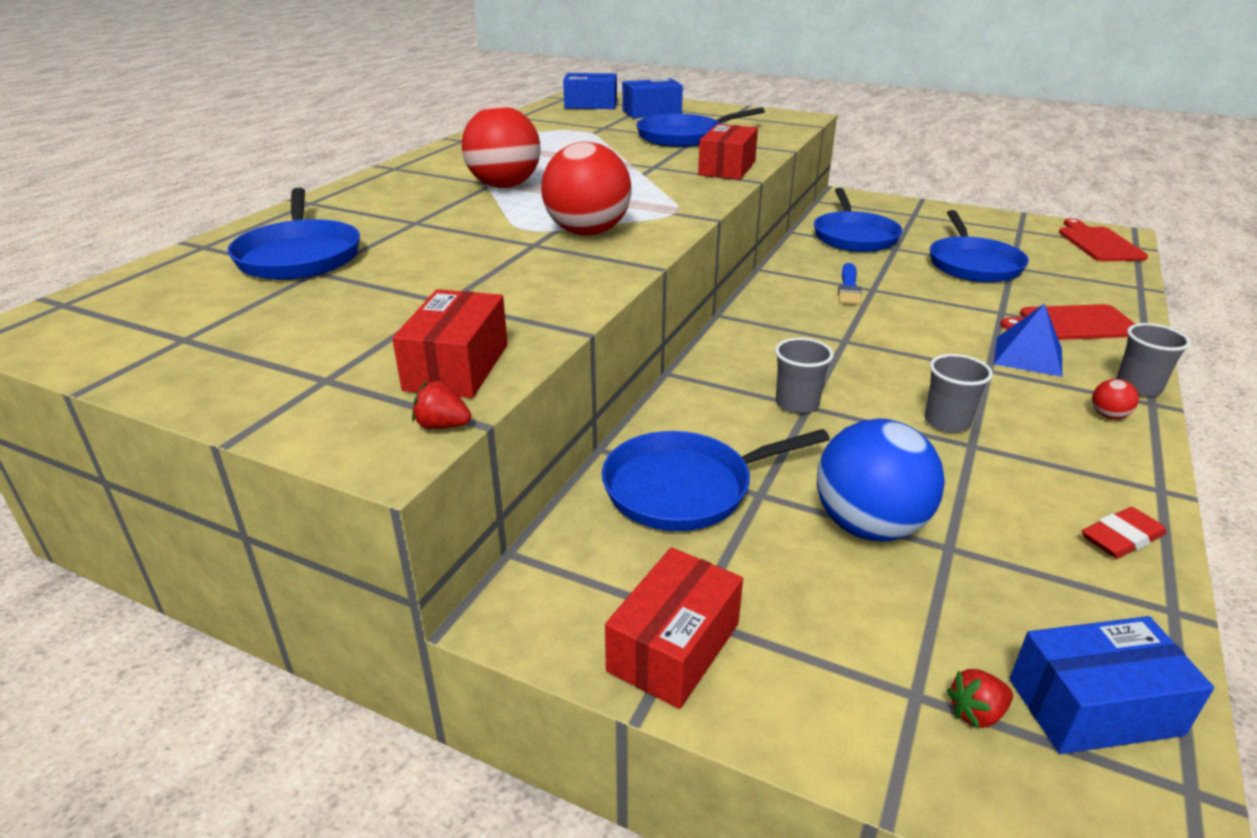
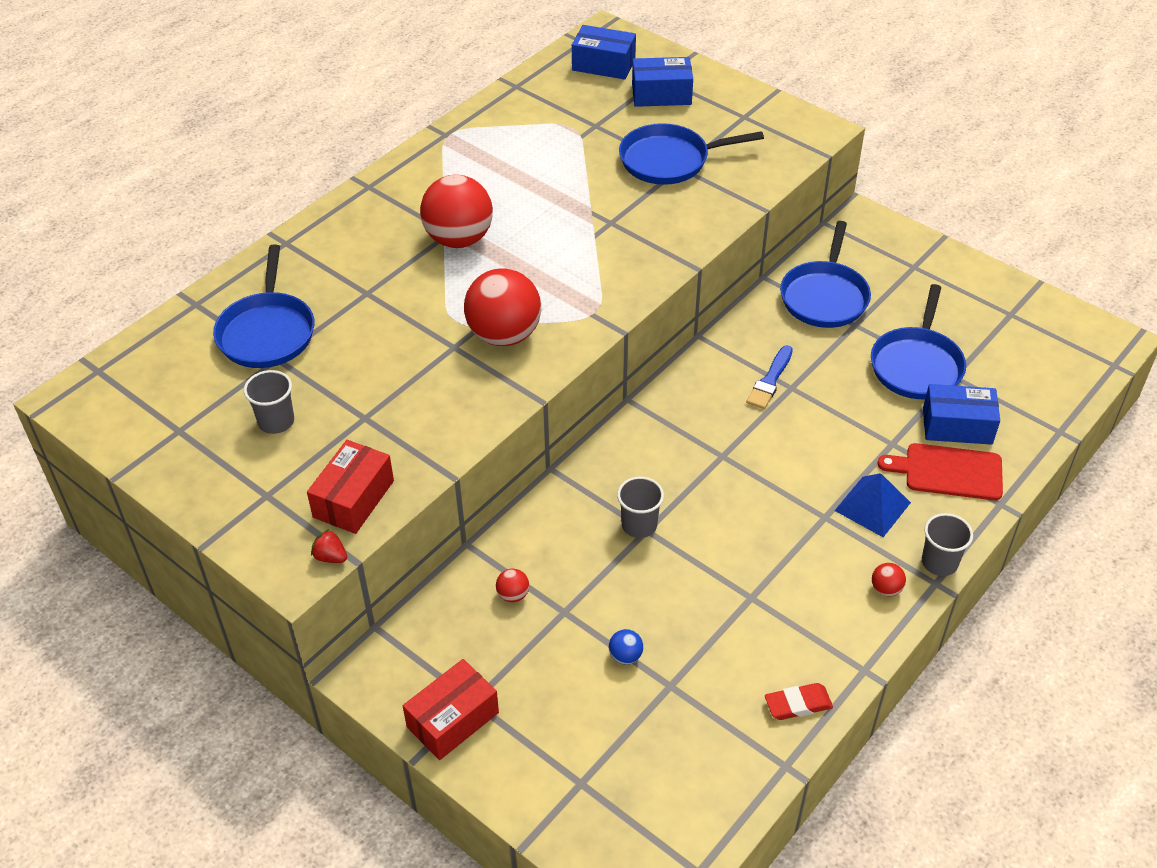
camera: 15 degrees right, 15 degrees up
(685, 488) = (513, 595): blue pan -> red ball
(727, 168) = (680, 237): red box -> none
(869, 526) = (625, 656): blue ball -> blue ball, size x0.41
(947, 422) = (748, 569): grey cup -> grey cup (276, 421)
(976, 713) = (608, 802): red strawberry -> none
(1094, 706) = (681, 814): blue box -> blue box (957, 426)
(1098, 243) = (1078, 352): red cutting board -> none

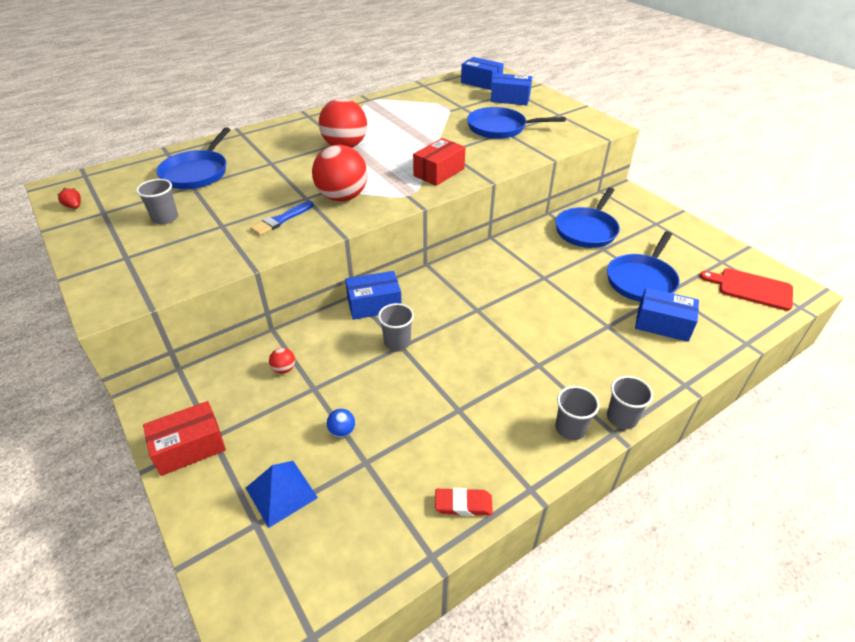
camera: 15 degrees right, 5 degrees down
(330, 557) = (137, 302): red strawberry -> red strawberry (74, 207)
(353, 499) = (179, 270): red box -> red box (439, 172)
(585, 477) = (374, 305): none -> blue box
(770, 380) = (530, 271): blue brush -> blue brush (281, 220)
(872, 506) = (578, 365): blue pyramid -> blue pyramid (281, 492)
(886, 589) = (570, 428): red ball -> grey cup
(948, 472) = (647, 353): red cutting board -> red cutting board (751, 288)

